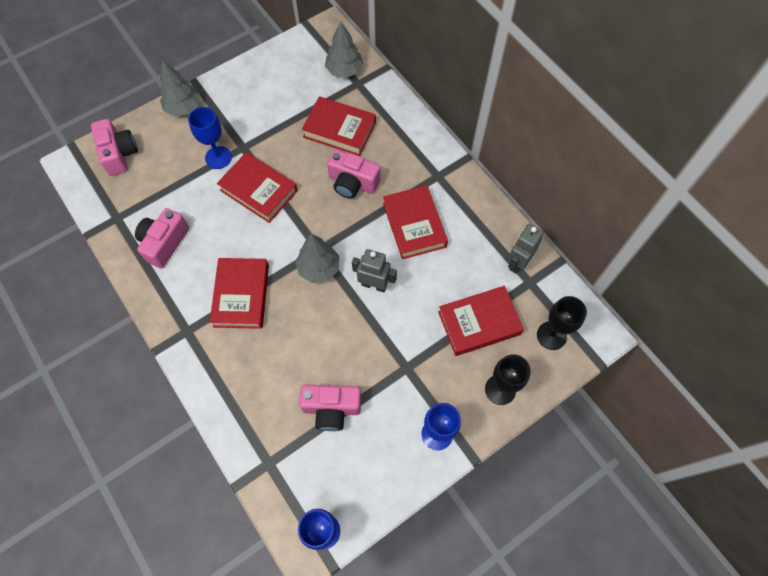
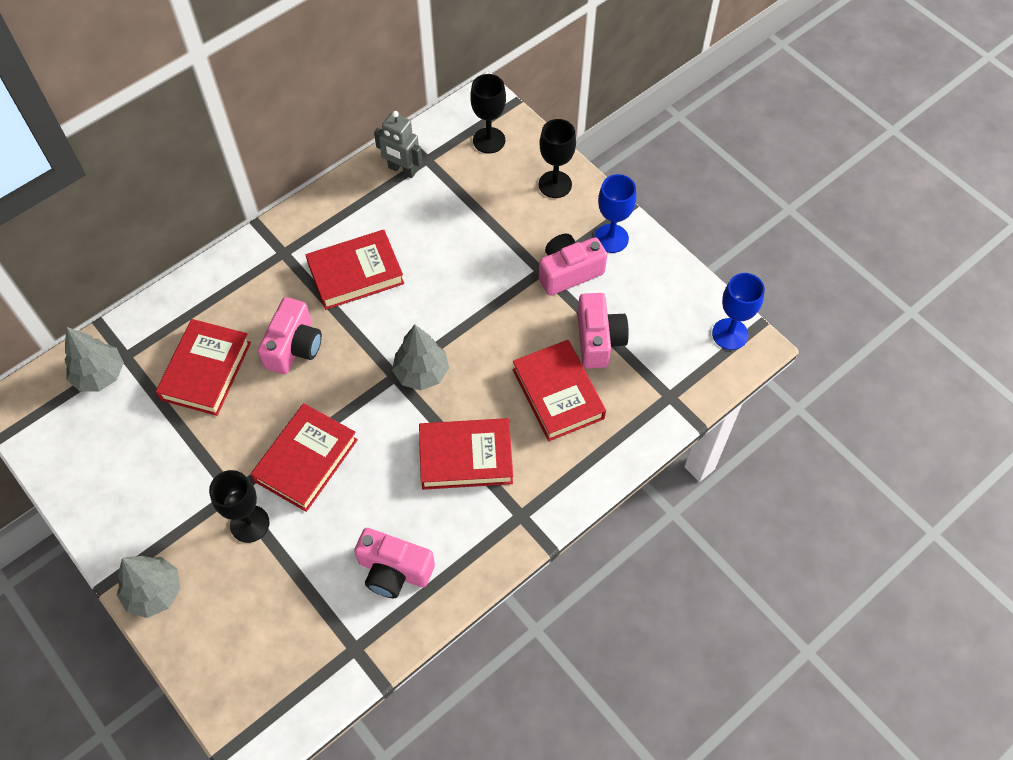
camera: 95 degrees left, 5 degrees down
(119, 154) = (240, 672): pink camera -> pink camera (568, 272)
(218, 157) = (249, 524): blue goblet -> black goblet
(374, 285) = (440, 310): grey robot -> none
(479, 323) = (480, 205): red book -> red book (558, 394)

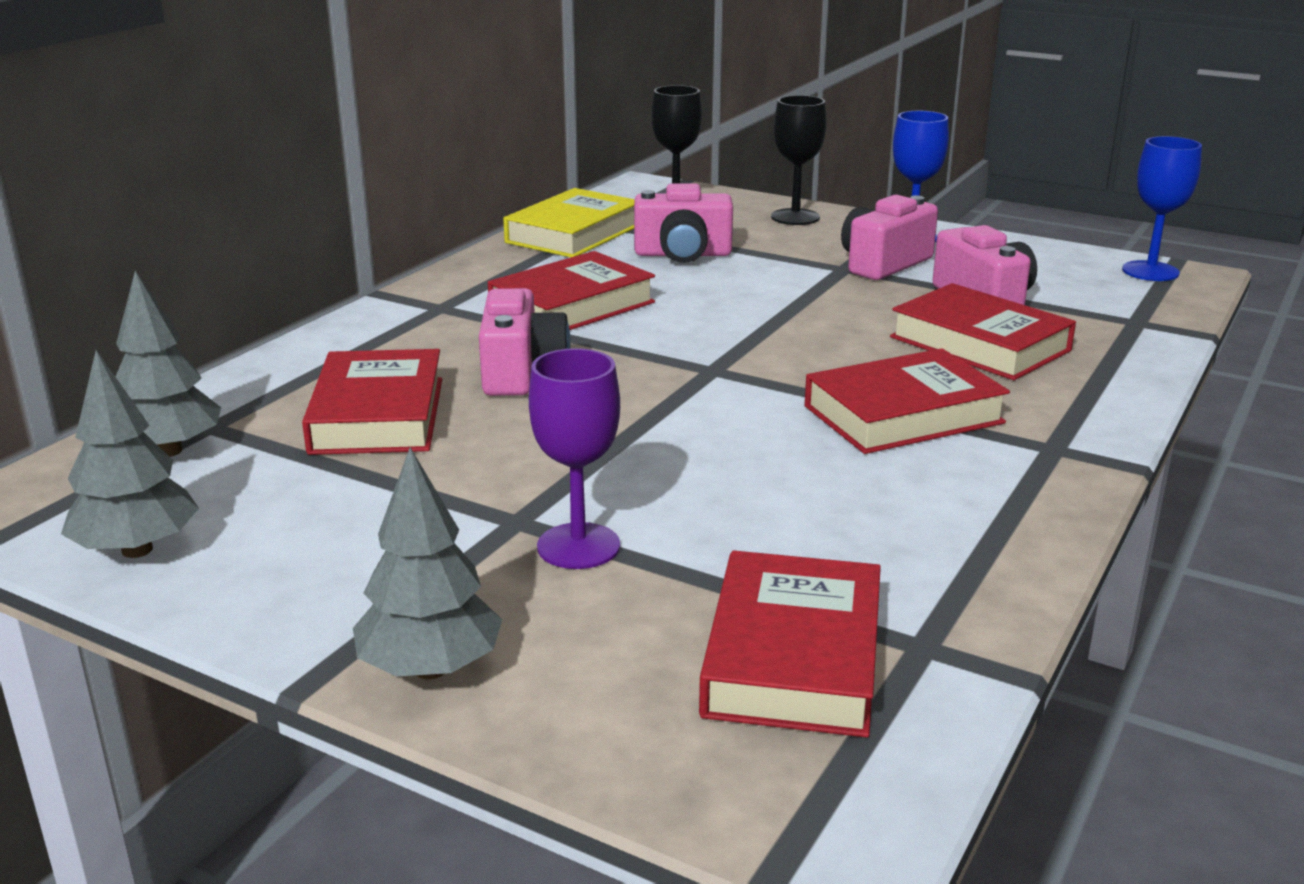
camera: 20 degrees left, 35 degrees down
(249, 524) = (578, 546): black goblet -> purple goblet
(306, 460) = (631, 464): red book -> red book (792, 657)
(394, 570) = (903, 541): pink camera -> pink camera (683, 254)
(402, 170) = (573, 234): grey robot -> yellow book
(421, 373) = (753, 360): grey tree -> grey tree (137, 550)

